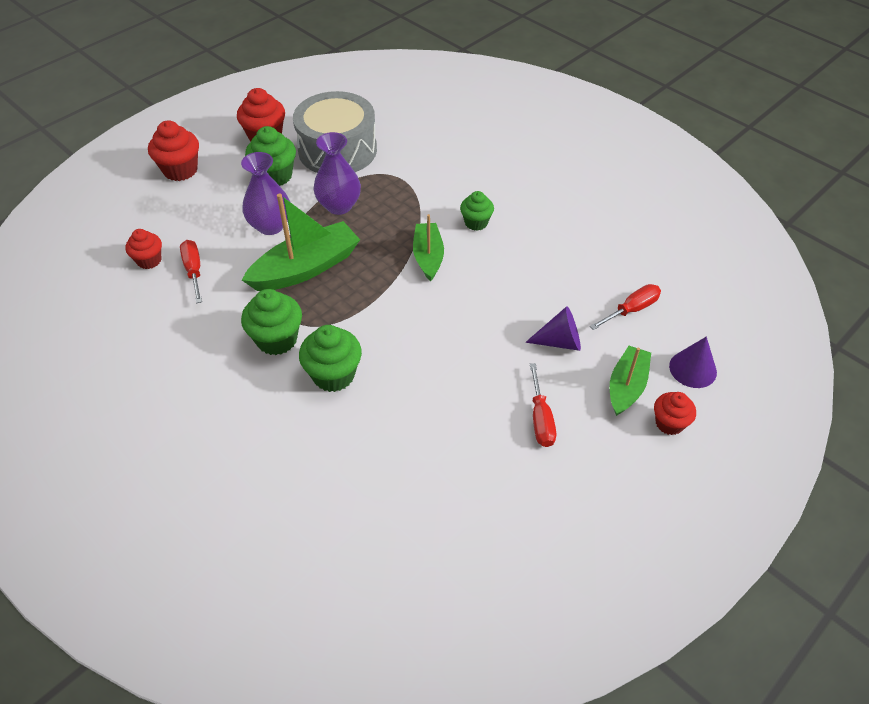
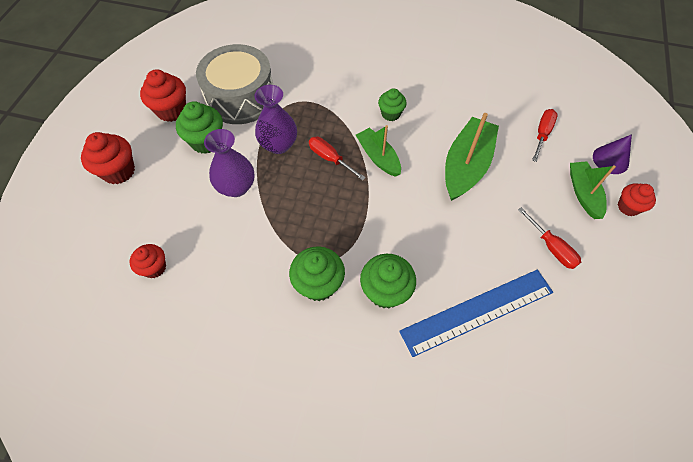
camera: 30 degrees left, 10 degrees up
(194, 271) = (202, 258): red screwdriver -> red screwdriver (330, 159)
(306, 268) = (293, 210): green boat -> green boat (466, 166)
(408, 436) = (477, 312): none -> blue ruler
(559, 341) = (517, 181): purple cone -> none

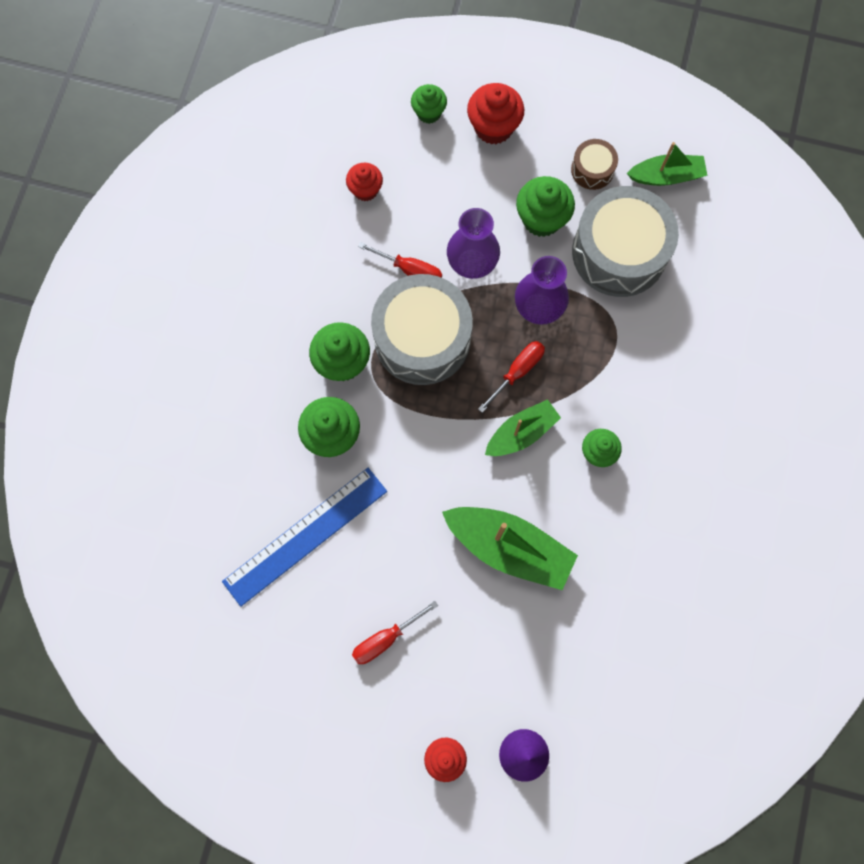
camera: 90 degrees right, 15 degrees up
(91, 218) = (429, 112): none -> green cupcake
(171, 110) = (592, 170): red cupcake -> brown drum
(300, 222) = (422, 338): none -> grey drum
(477, 312) = (305, 535): blue ruler -> blue ruler turned 75 degrees clockwise
(542, 134) = (567, 664): red screwdriver -> red screwdriver (410, 270)
(583, 193) = (466, 700): green boat -> green boat (666, 176)

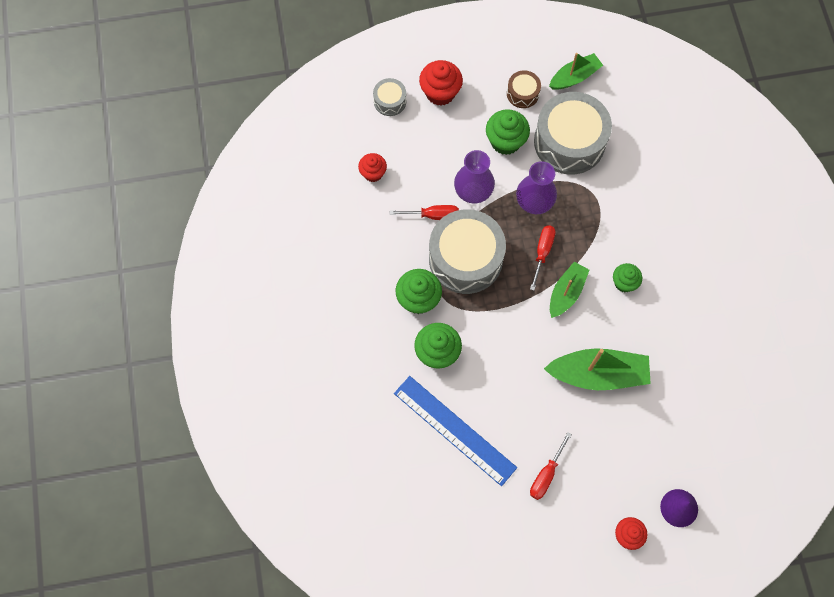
camera: 25 degrees left, 5 degrees down
(305, 535) = (454, 430): blue ruler -> blue ruler turned 75 degrees counterclockwise
(429, 112) = (390, 101): green cupcake -> grey drum

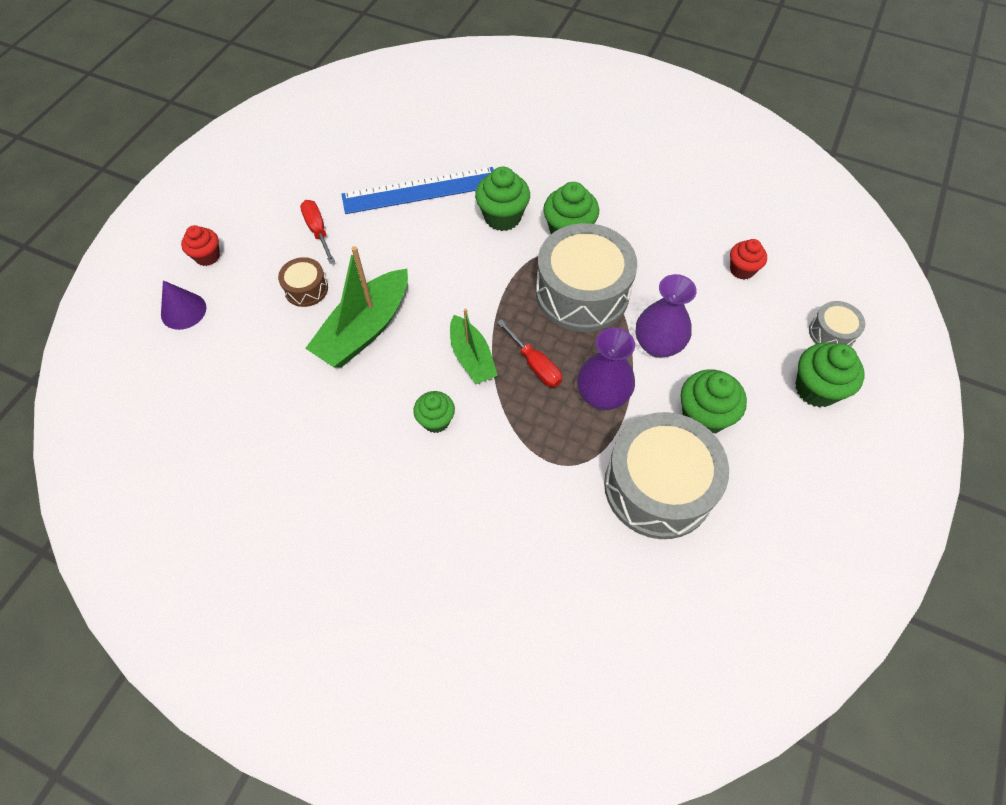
camera: 125 degrees right, 10 degrees down
(433, 215) = (654, 293): red screwdriver -> none
(440, 93) = (816, 389): red cupcake -> green cupcake
(522, 93) = (764, 479): brown drum -> brown drum (306, 289)
(574, 77) = (755, 560): green boat -> none

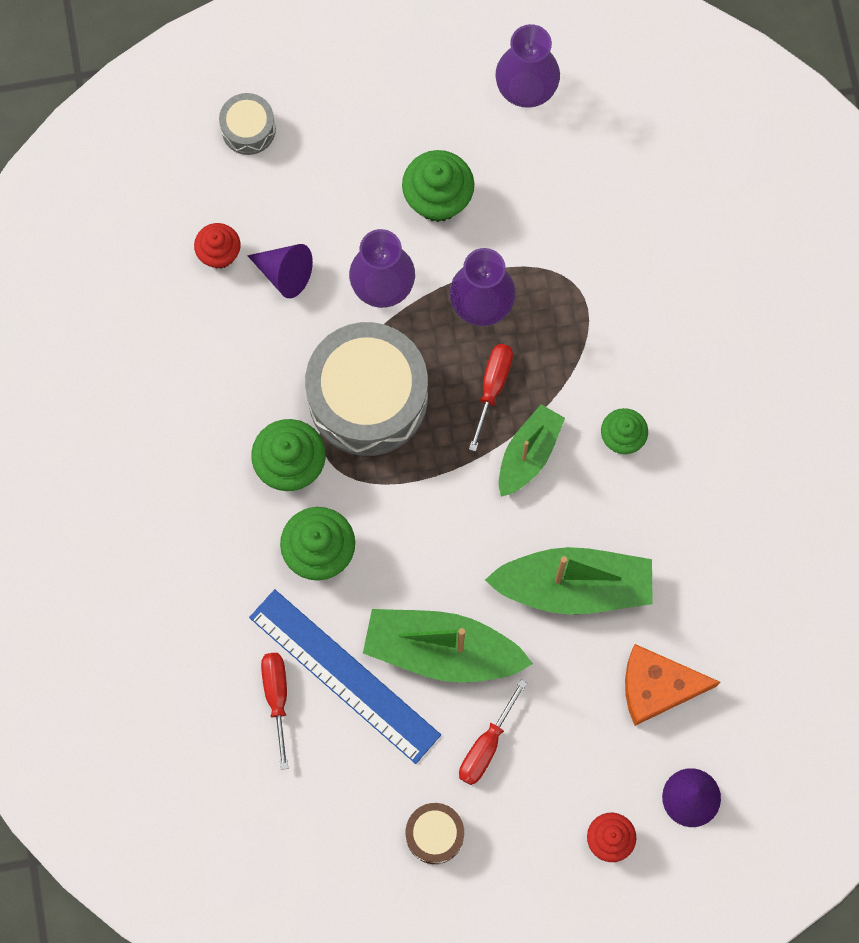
camera: 125 degrees left, 15 degrees up
(262, 335) = (657, 686): none -> orange cheese
(306, 289) = (570, 690): brown drum -> brown drum (434, 834)
(391, 241) = (442, 651): none -> green boat
(436, 157) = (277, 698): none -> red screwdriver
(658, 486) = (543, 199): grey drum -> none
(704, 296) = (285, 273): none -> purple cone
(766, 537) = (526, 88): none -> purple vase
(816, 389) = (332, 114): green cupcake -> none

